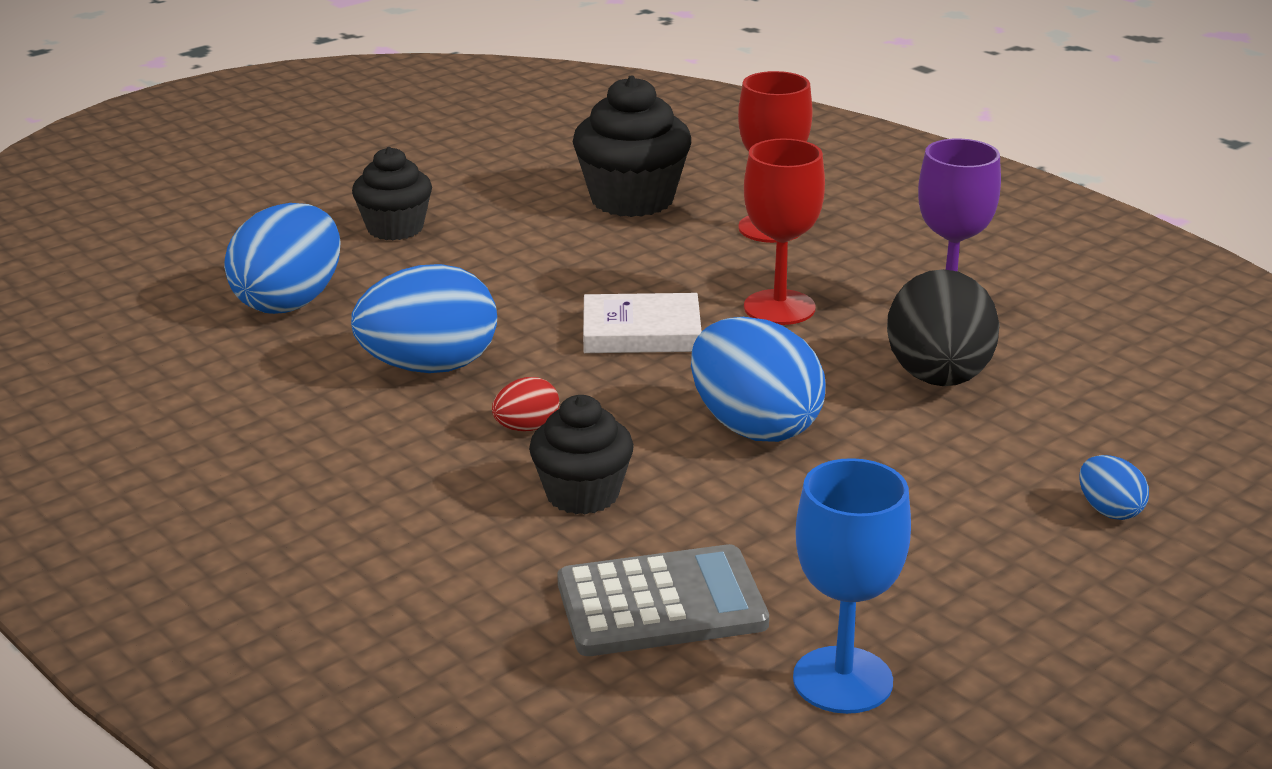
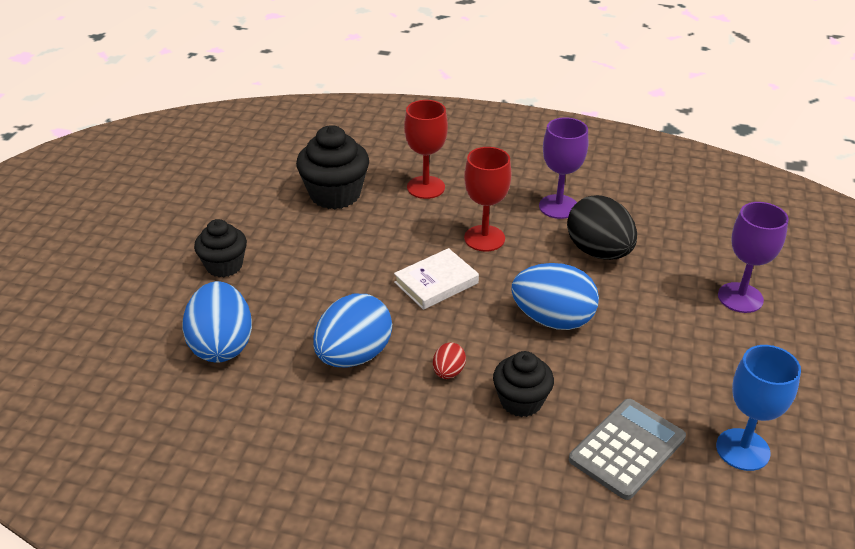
camera: 35 degrees left, 10 degrees up
(1109, 510) = (740, 298): blue egg -> purple goblet

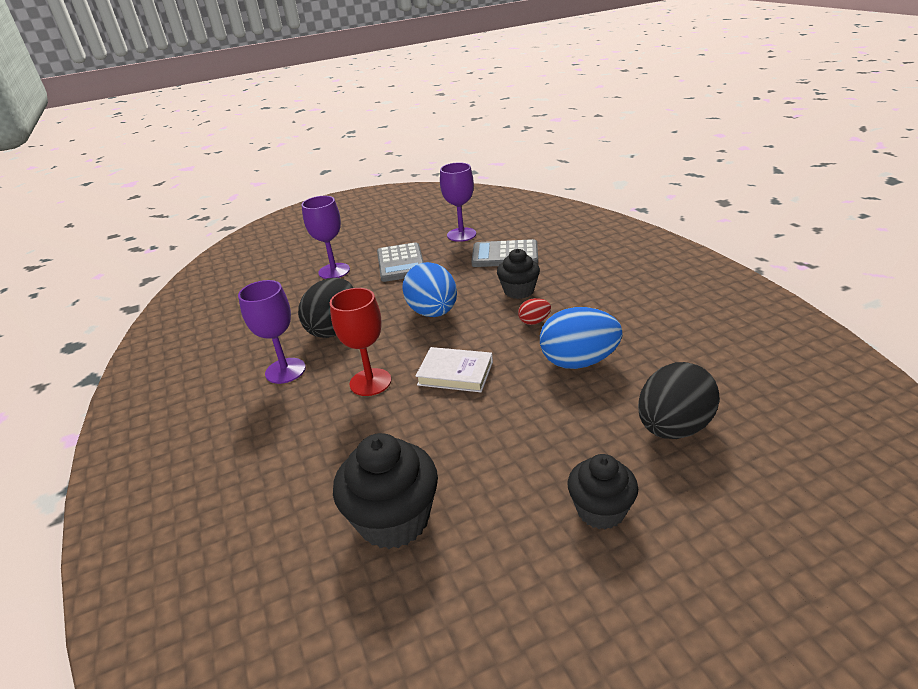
camera: 125 degrees left, 5 degrees down
(222, 345) = (673, 428): blue egg -> black egg
(426, 187) = (318, 460): red goblet -> none
(705, 353) = (401, 263): none -> grey calculator
(742, 449) = (461, 234): blue goblet -> purple goblet

